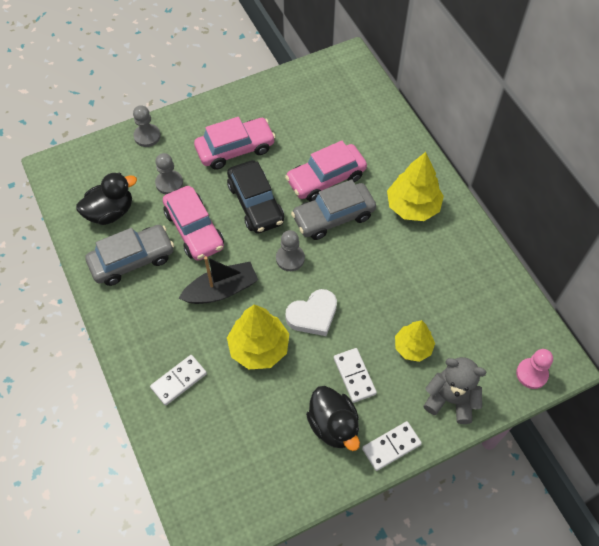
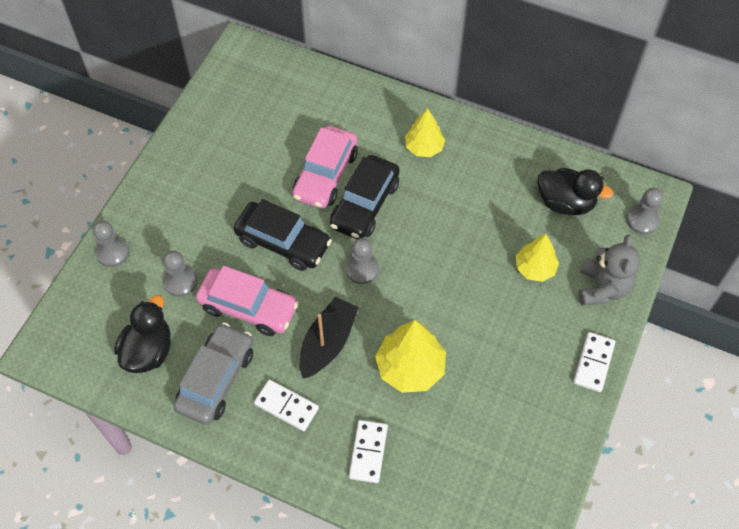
camera: 40 degrees left, 0 degrees up
(235, 149) = (214, 205): pink car -> none
(313, 315) = (429, 304): white heart -> none
(333, 217) = (365, 205): grey car -> black car
(333, 425) = (533, 383): black duck -> black duck (565, 203)
(354, 376) = (511, 328): white domino -> white domino (286, 406)
(412, 206) = (424, 147): yellow tree -> yellow tree, size x0.65
(451, 399) = (602, 288): grey teddy bear -> grey teddy bear turned 120 degrees clockwise
(531, 374) = (642, 220): pink pawn -> grey pawn

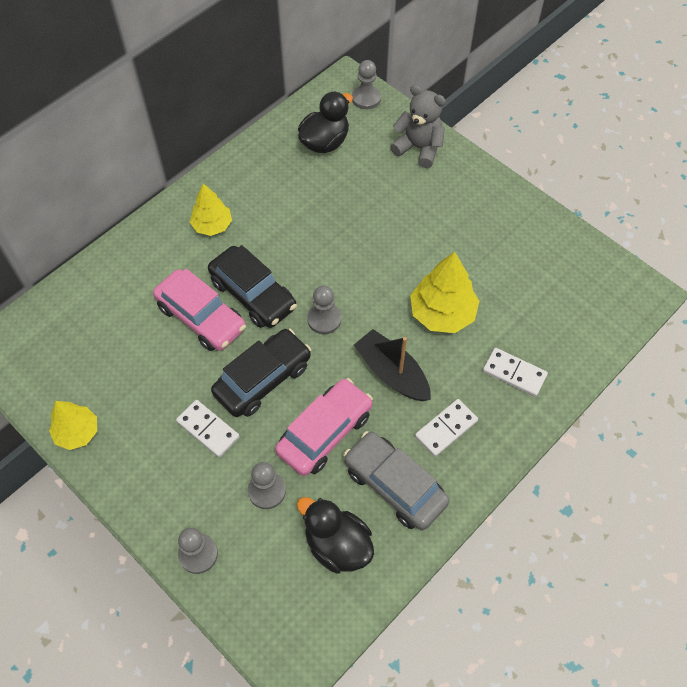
camera: 70 degrees left, 0 degrees up
(535, 268) = (380, 187): yellow tree -> yellow tree (77, 432)
(593, 363) = (485, 180): white domino -> white domino (208, 429)

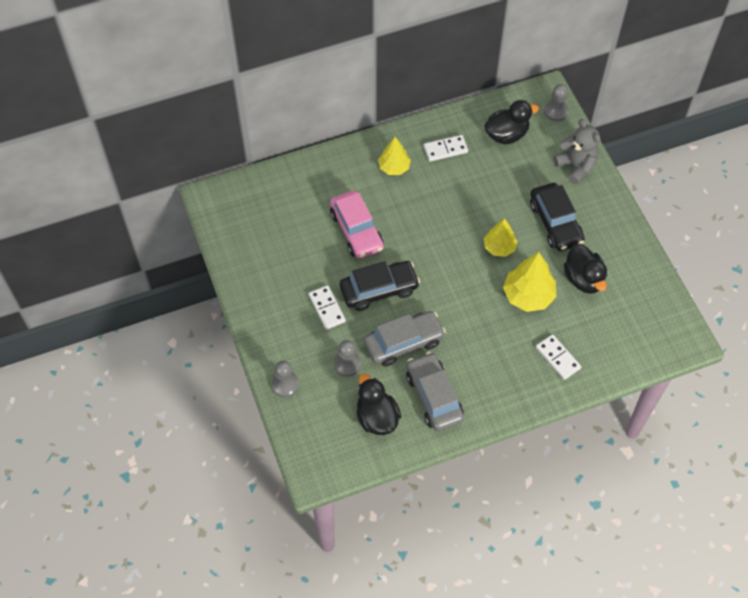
camera: 25 degrees right, 0 degrees up
(77, 432) = (241, 275): yellow tree -> yellow tree (499, 247)
(253, 294) = (400, 228): black car -> black car (555, 223)
(324, 319) = (441, 266): grey pawn -> none
(324, 432) = (404, 342): pink car -> grey car
(392, 373) = (470, 322): black boat -> none
(446, 428) = (488, 375): white domino -> white domino (445, 149)
(493, 269) = (583, 279): none -> black duck

